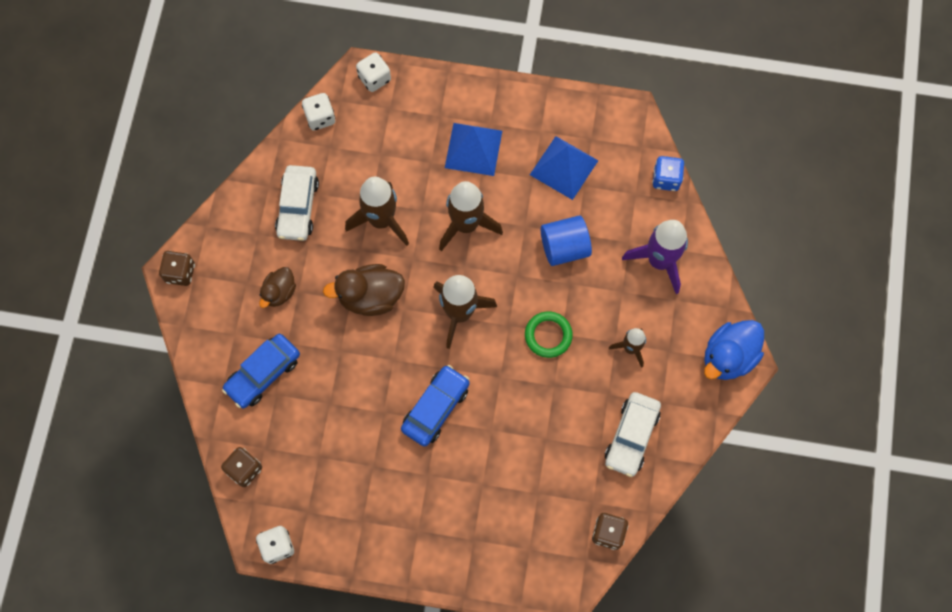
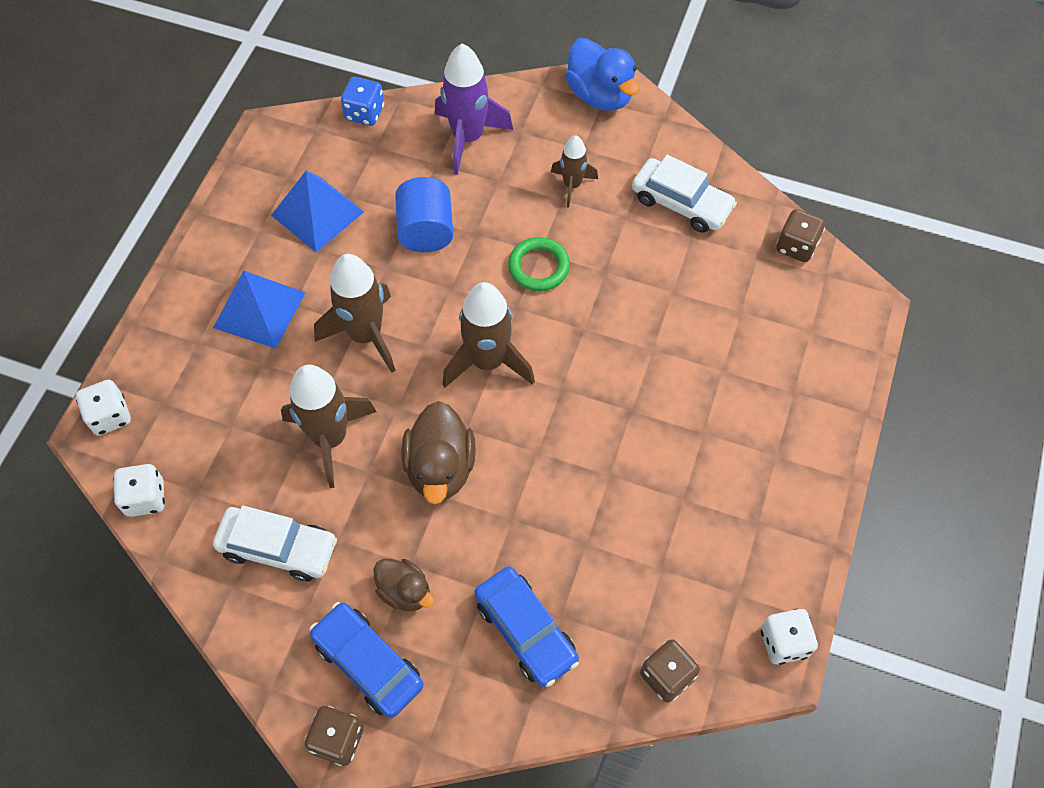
camera: 80 degrees left, 10 degrees down
(436, 408) = (613, 409): blue car -> blue car (368, 663)

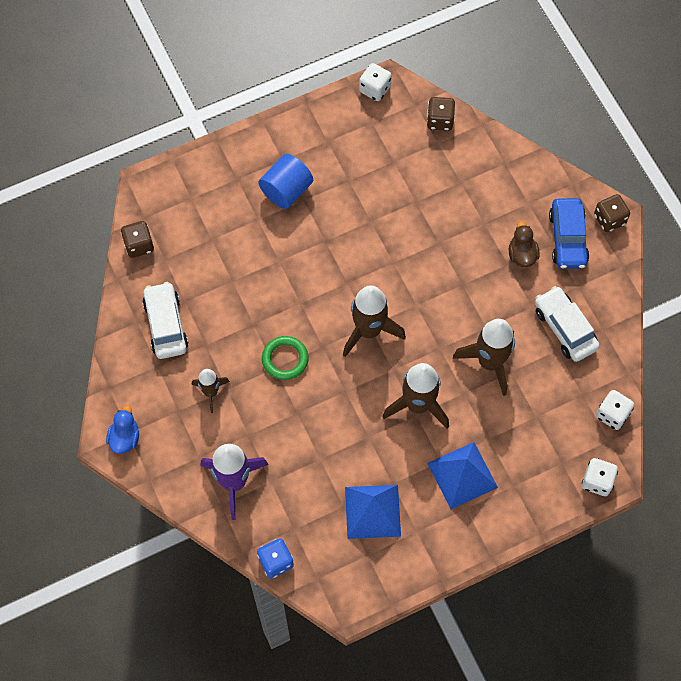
camera: 135 degrees left, 5 degrees up
(426, 231) = (322, 440): blue cylinder -> blue cylinder (286, 190)
(440, 468) = (448, 297): brown duck -> none
(525, 631) = (482, 190): blue car -> none
(600, 95) = (125, 438): blue duck -> blue duck, size x0.62

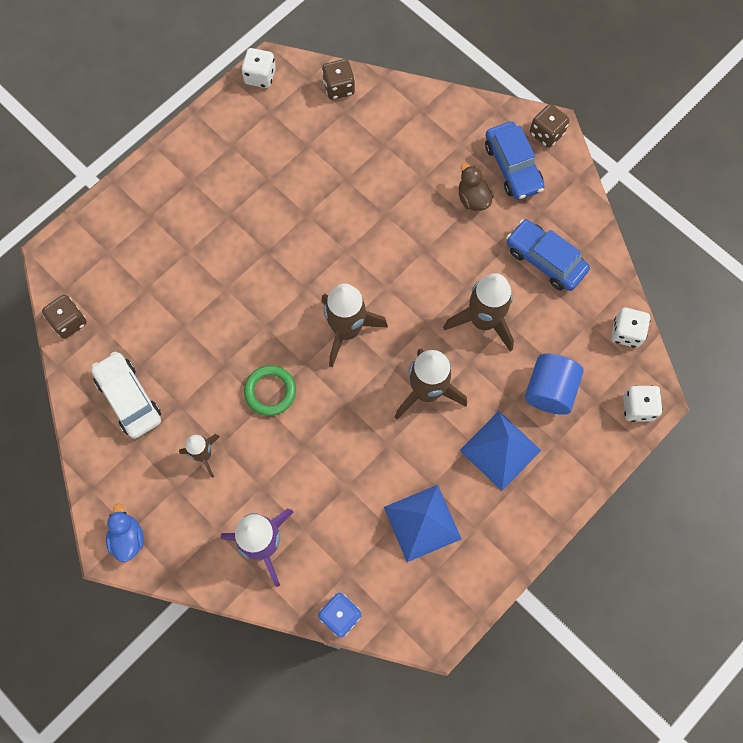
camera: 20 degrees left, 5 degrees up
(286, 190) = (206, 211): blue cylinder -> blue cylinder (549, 390)
(565, 328) = (545, 260): white car -> blue car

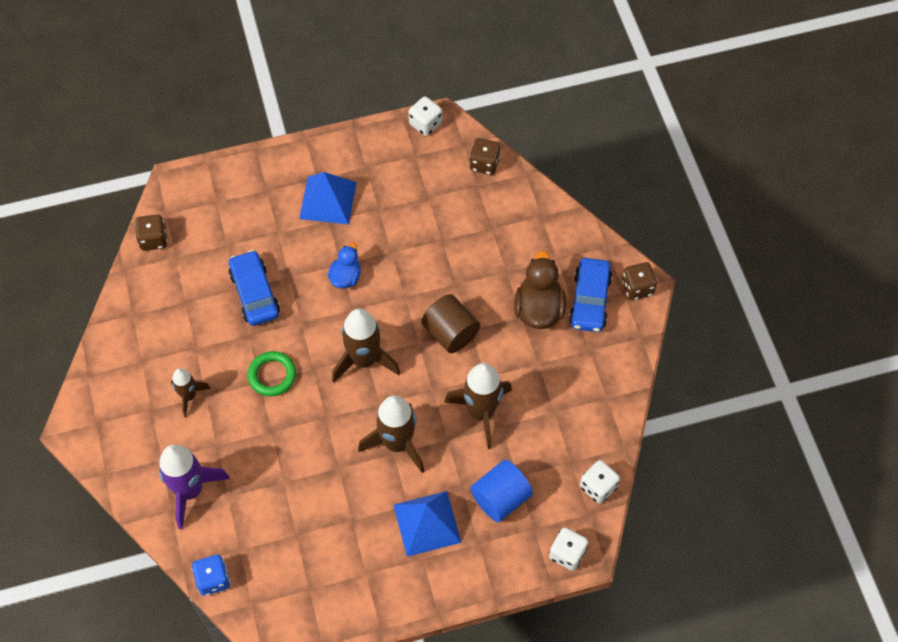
camera: 30 degrees right, 10 degrees down
(128, 538) = (91, 427): blue duck -> blue duck (345, 277)
(129, 398) = (161, 322): white car -> none
(409, 262) = (450, 333): none -> brown cylinder
(422, 523) = (325, 545): blue pyramid -> blue pyramid (327, 200)
(473, 198) = (538, 309): brown duck -> brown duck, size x1.62
(545, 260) = (567, 390): blue car -> blue car (255, 293)

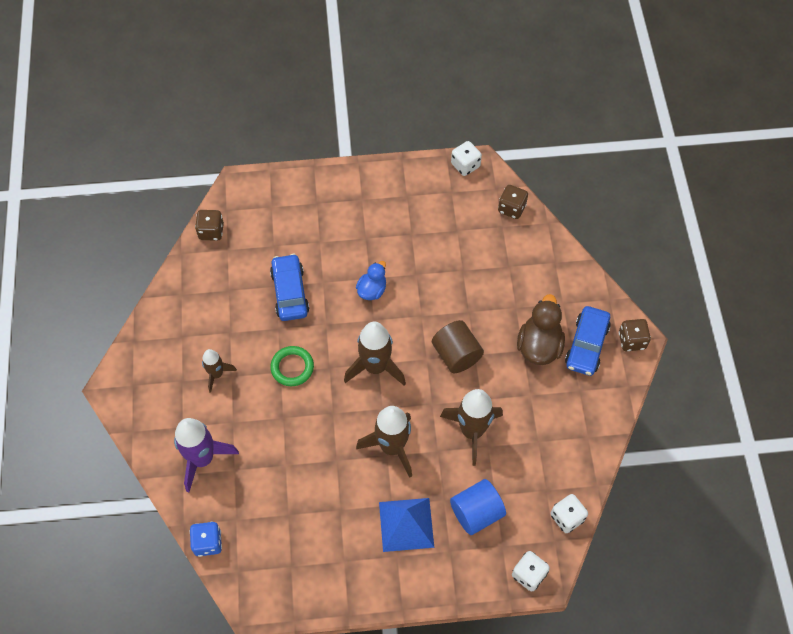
camera: 10 degrees right, 0 degrees up
(327, 200) = (368, 220): blue pyramid -> none

